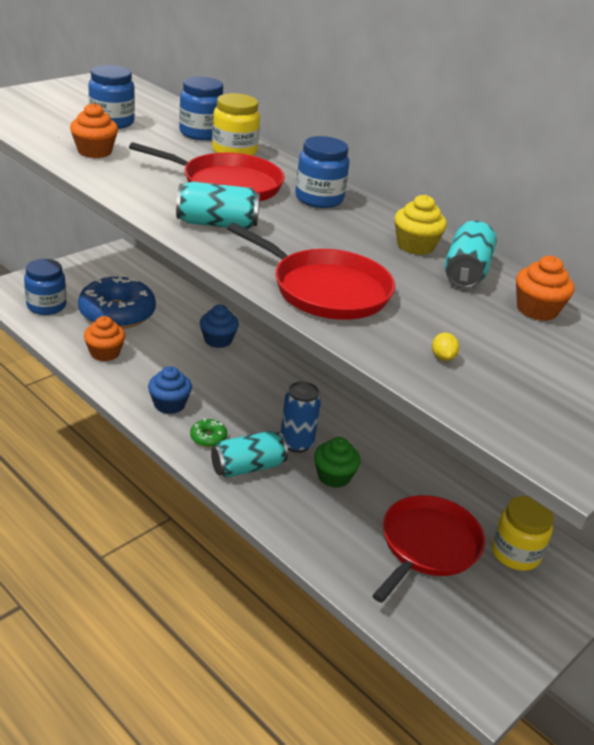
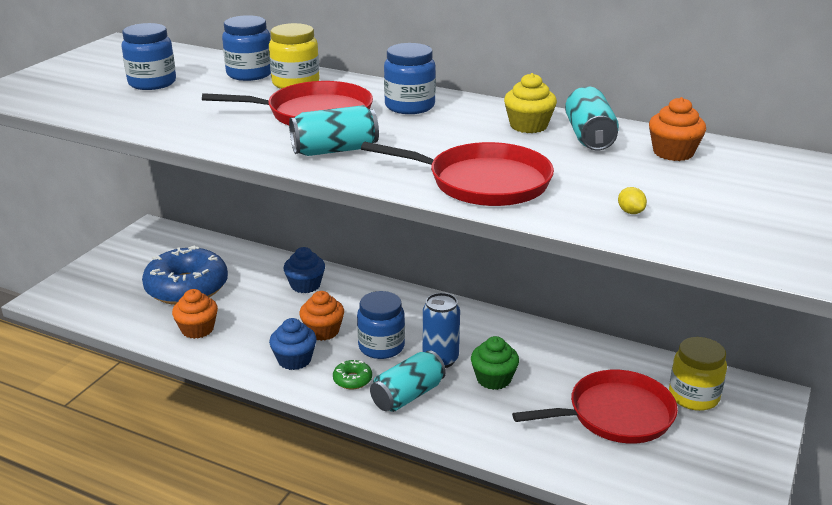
camera: 15 degrees left, 5 degrees down
(46, 306) = (107, 300): blue jar -> blue jar (381, 347)
(94, 151) = (158, 113): orange cupcake -> orange cupcake (323, 331)
(427, 546) = (615, 414): red pan -> red pan turned 60 degrees clockwise

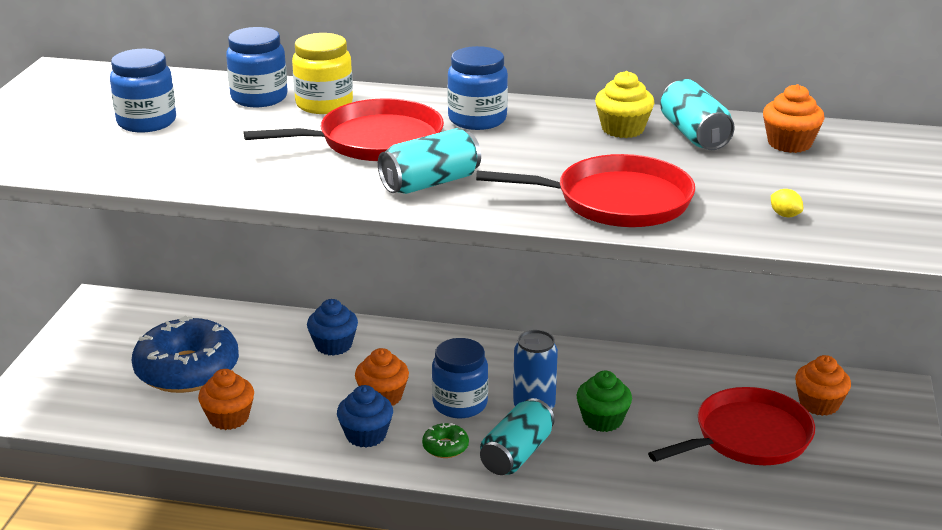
camera: 15 degrees left, 0 degrees up
(693, 396) = (819, 404): yellow jar -> orange cupcake

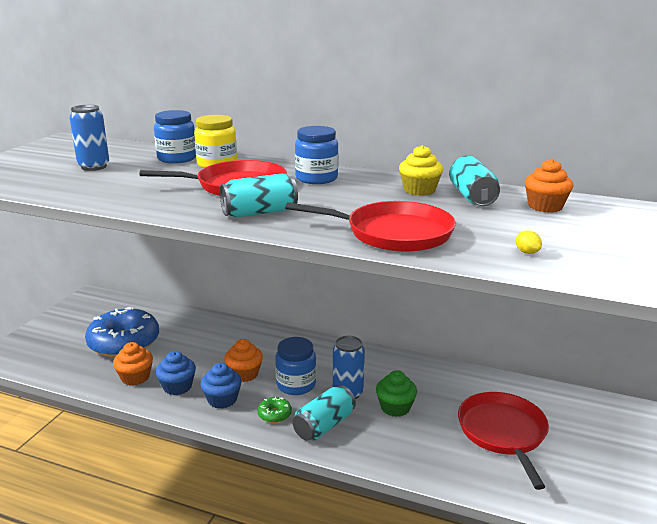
camera: 10 degrees right, 5 degrees down
(146, 122) = (94, 167): blue jar -> blue can
(333, 345) = (225, 336): blue cupcake -> blue cupcake (177, 387)
(747, 437) = (503, 433): red pan -> red pan turned 75 degrees counterclockwise
(819, 404) = (564, 414): orange cupcake -> none

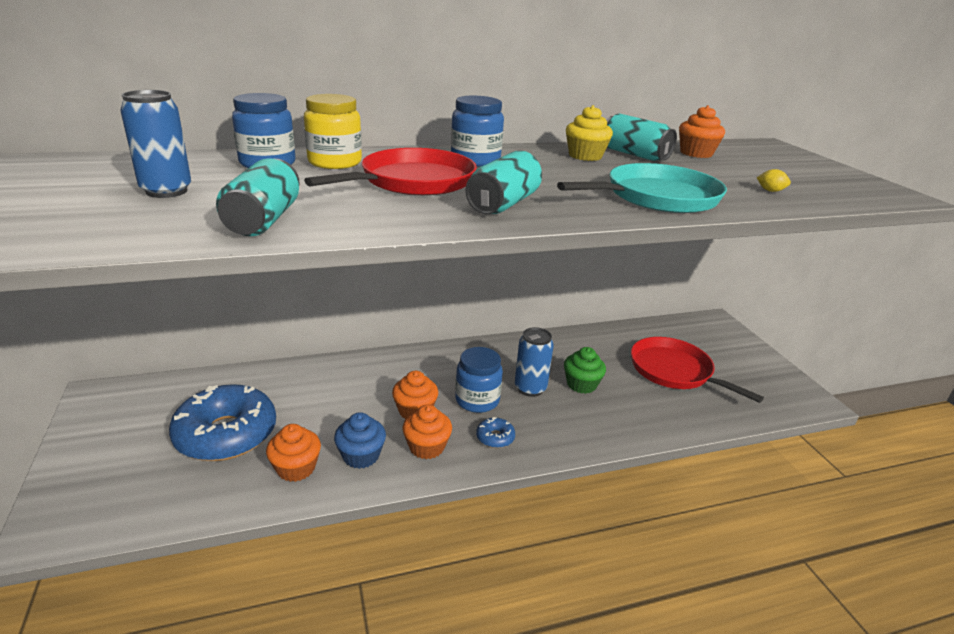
camera: 40 degrees left, 5 degrees up
(222, 399) = (427, 447): blue cupcake -> orange cupcake
(274, 414) = (495, 437): green donut -> blue donut
(324, 425) = (549, 427): turquoise can -> turquoise can (264, 220)
(393, 233) = (657, 197): red pan -> turquoise pan

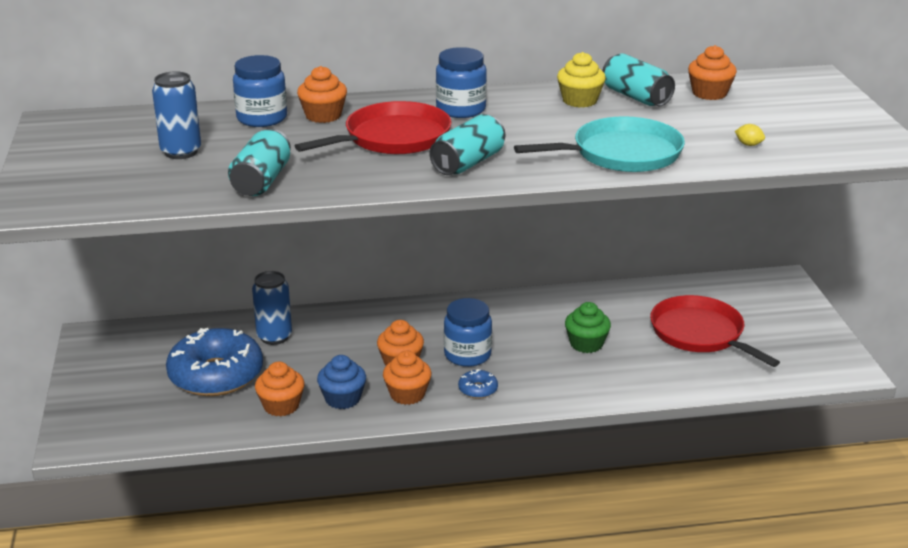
camera: 10 degrees right, 0 degrees up
(335, 162) = (323, 116): yellow jar -> orange cupcake
(530, 388) = (528, 346): blue can -> blue can (274, 337)

